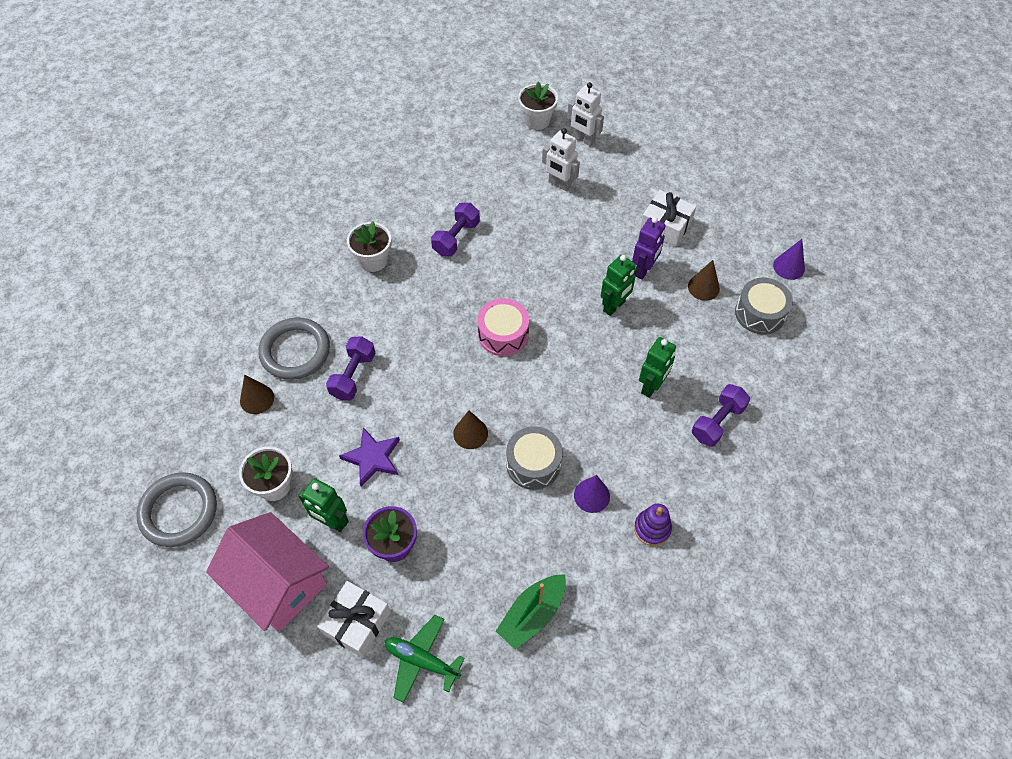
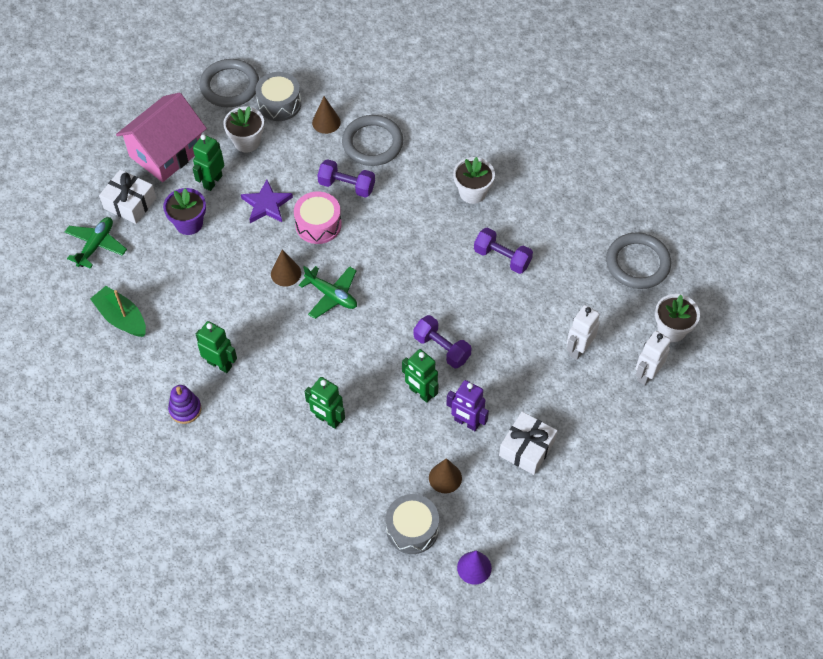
camera: 90 degrees right, 0 degrees up
(466, 138) = (637, 263): none -> grey ring
(500, 387) = (331, 295): none -> green plane
(503, 334) = (388, 297): pink drum -> pink drum (318, 224)
(533, 464) = (253, 320): grey drum -> grey drum (279, 104)
(591, 495) = (220, 364): purple cone -> green robot
(717, 422) = (286, 473): purple dumbbell -> purple dumbbell (442, 348)

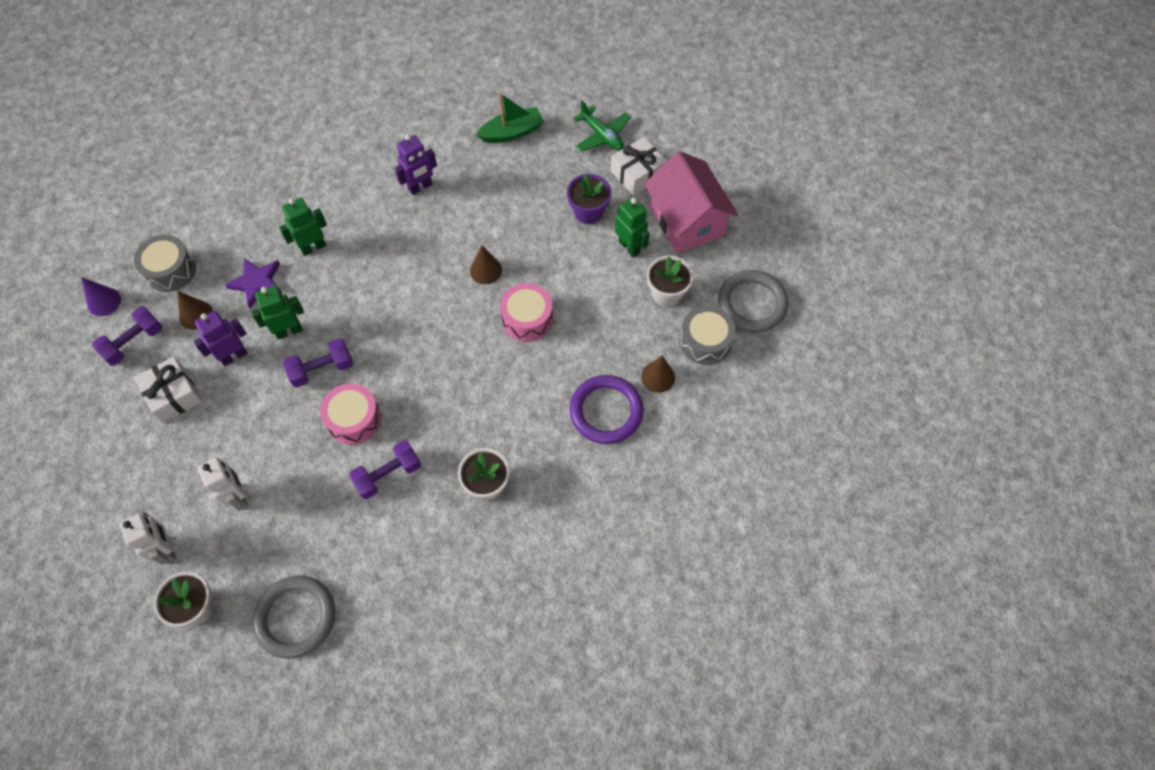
camera: 115 degrees right, 5 degrees up
(185, 409) = (393, 149): purple stacking toy -> none
(220, 364) = (420, 187): green robot -> purple robot
(266, 204) = (576, 283): purple star -> purple star (257, 283)
(331, 295) = (438, 299): green plane -> none
(346, 186) = (561, 363): purple dumbbell -> purple dumbbell (134, 342)
(372, 143) = (606, 411): grey ring -> purple ring
(471, 302) = (354, 419): none -> pink drum

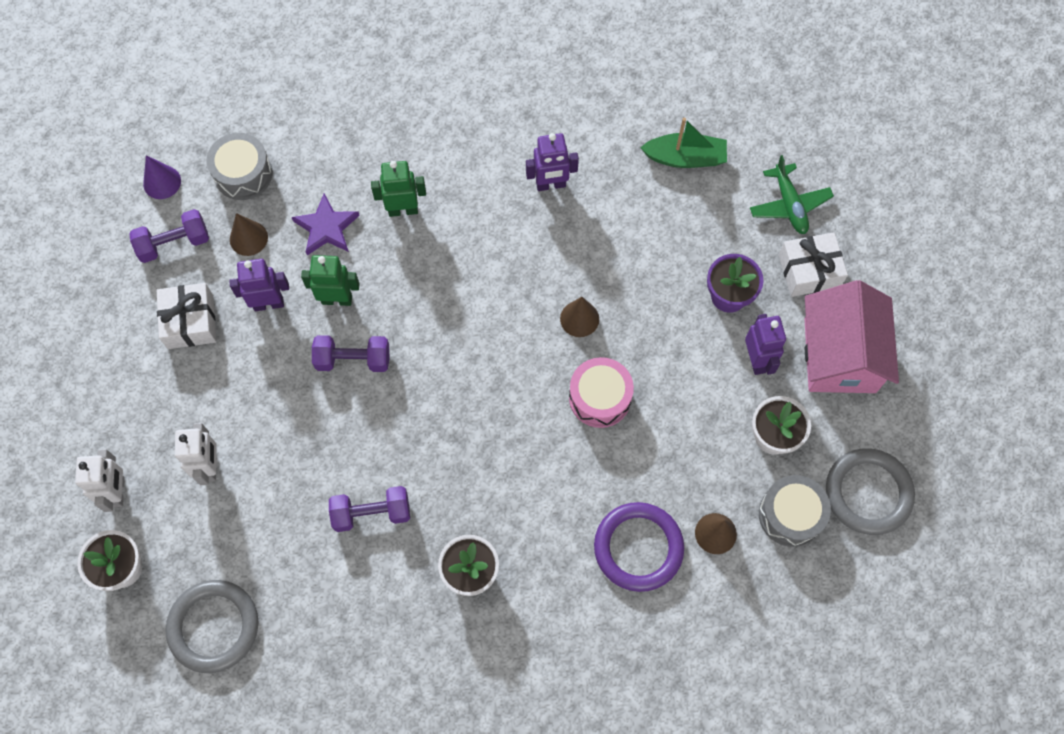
camera: 25 degrees right, 5 degrees up
(354, 419) = (362, 433): pink drum -> none
(629, 247) = (757, 360): green robot -> purple robot

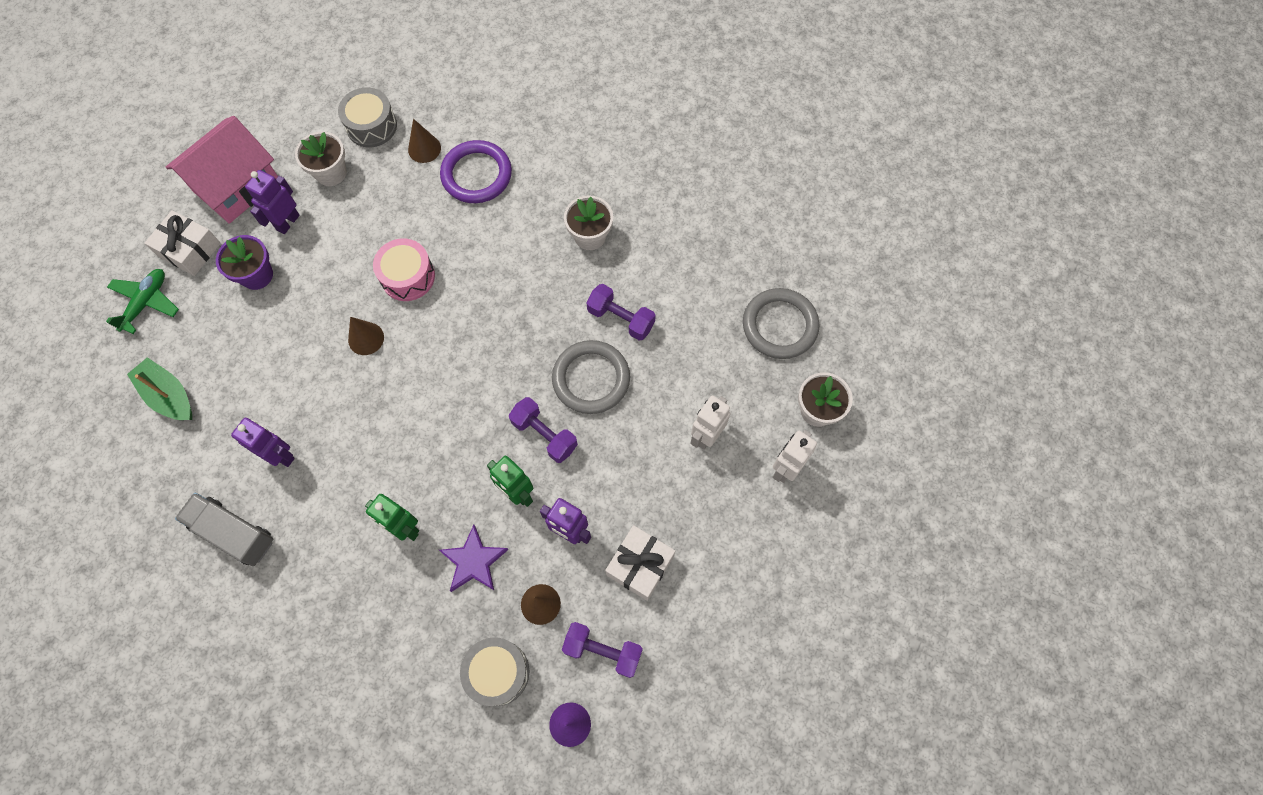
camera: 140 degrees left, 0 degrees up
(527, 113) = (233, 533): none -> grey truck
(868, 493) = (316, 104): grey ring -> grey ring (591, 379)

